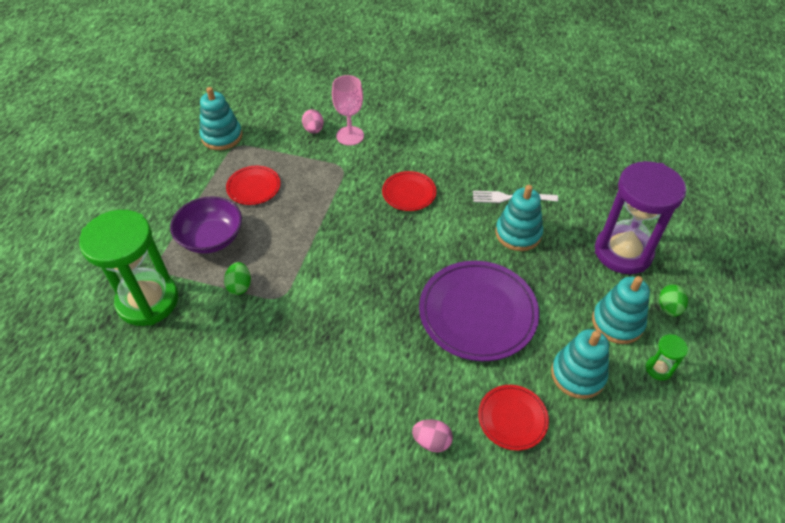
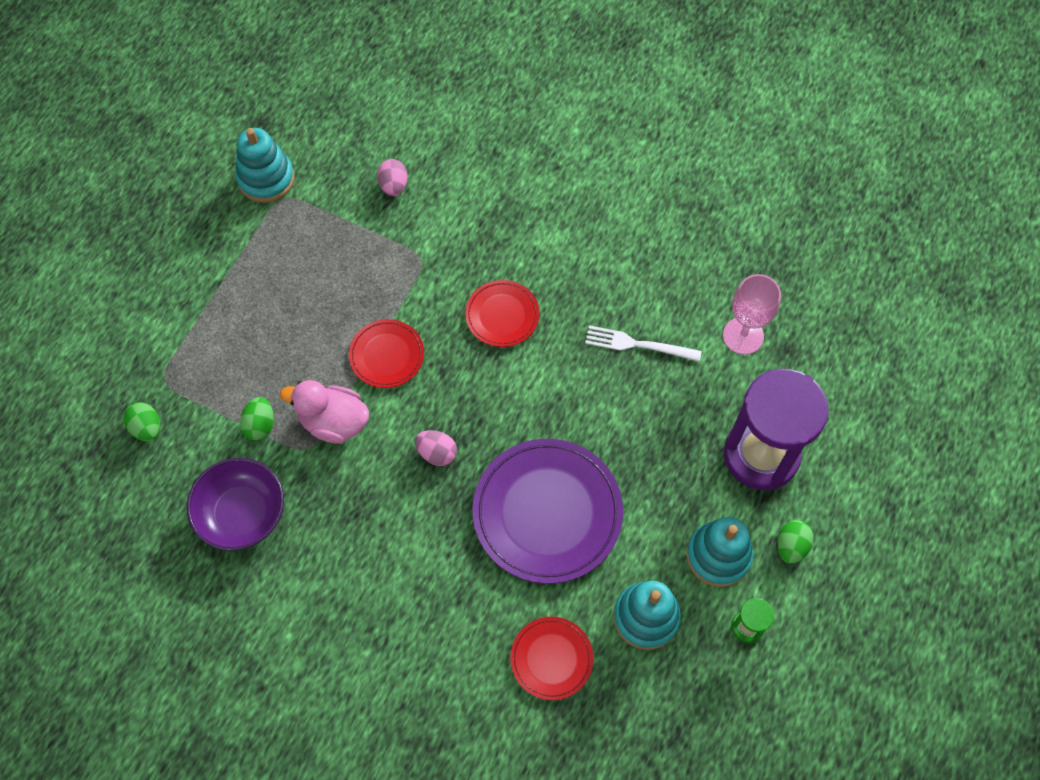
camera: 10 degrees right, 15 degrees up
(148, 301) = (147, 428): green hourglass -> green egg
(211, 238) = (233, 346): purple bowl -> purple bowl (242, 513)
(254, 187) = (298, 273): red plate -> red plate (387, 355)
(297, 276) = (334, 422): none -> pink duck
(350, 136) = (442, 204): pink goblet -> pink goblet (743, 336)
(432, 441) = (451, 670): pink egg -> pink egg (437, 453)
(518, 233) = (631, 404): turquoise stacking toy -> none

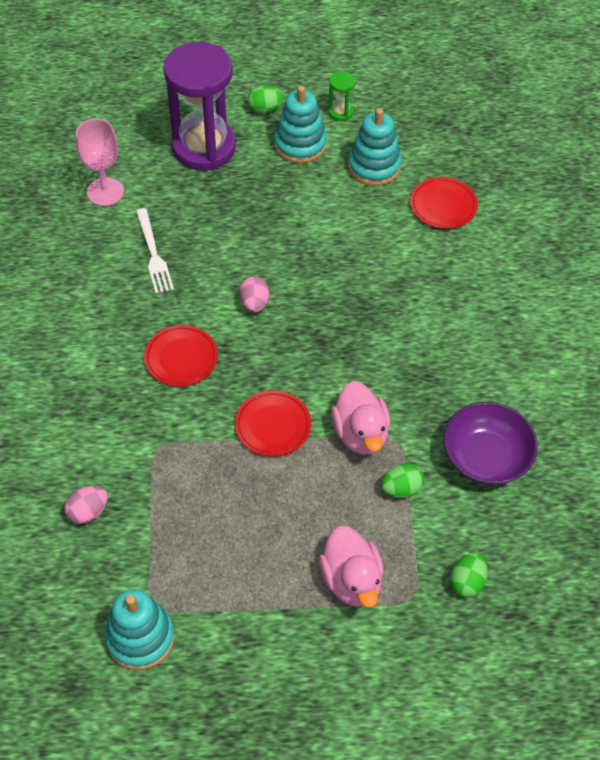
camera: 120 degrees left, 10 degrees down
(209, 342) = (351, 580): none -> pink duck
(437, 453) = (337, 345): pink egg -> pink egg (254, 303)
(547, 512) = (337, 253): purple plate -> none

